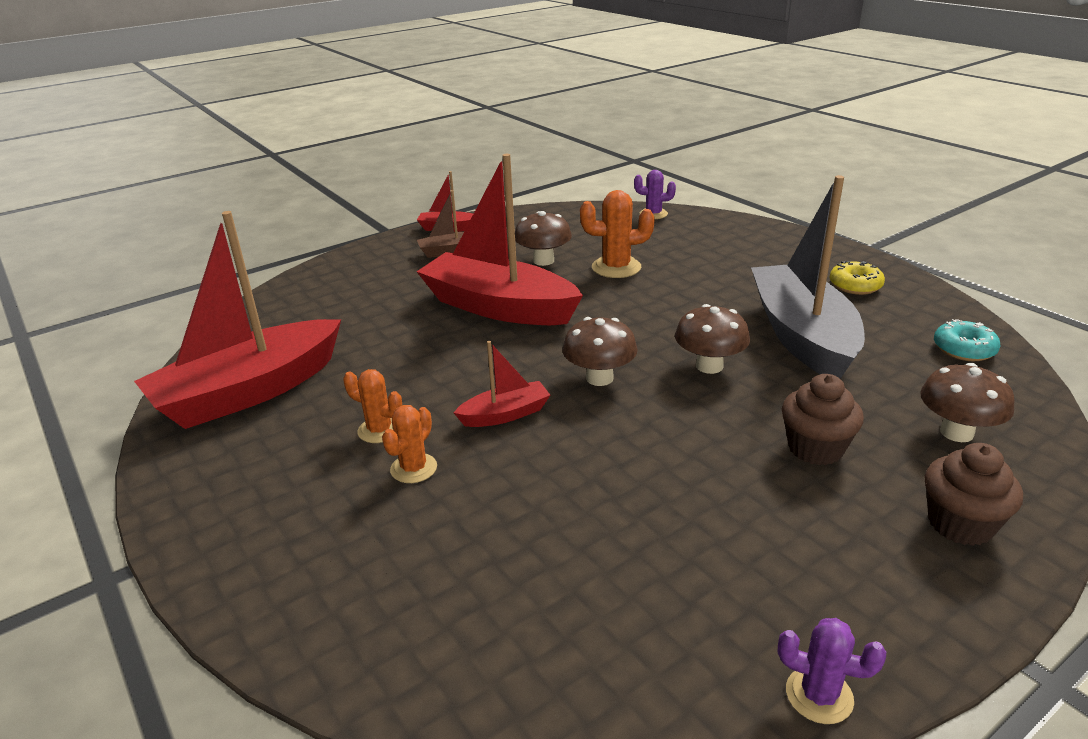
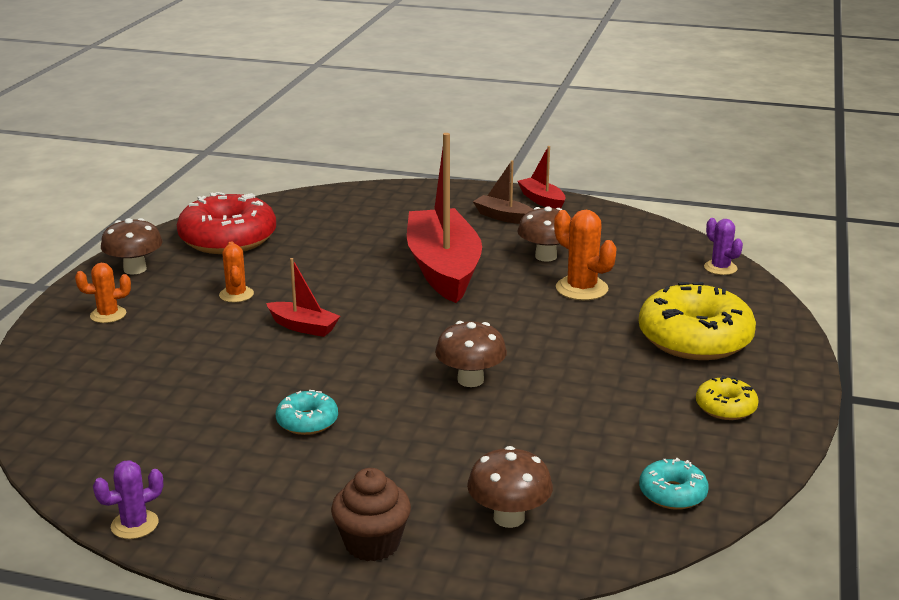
camera: 50 degrees right, 5 degrees down
(249, 392) = (228, 239): red boat -> red donut
(414, 468) = (210, 322): orange cactus -> orange cactus (108, 315)
(599, 378) = (393, 343): brown mushroom -> brown mushroom (135, 269)
(697, 480) = (307, 421): none -> turquoise donut
(745, 259) = (694, 339): none -> yellow donut
(802, 336) = (580, 406): grey boat -> none
(815, 448) = (404, 457): brown cupcake -> none
(819, 695) = (134, 525): purple cactus -> purple cactus turned 75 degrees clockwise

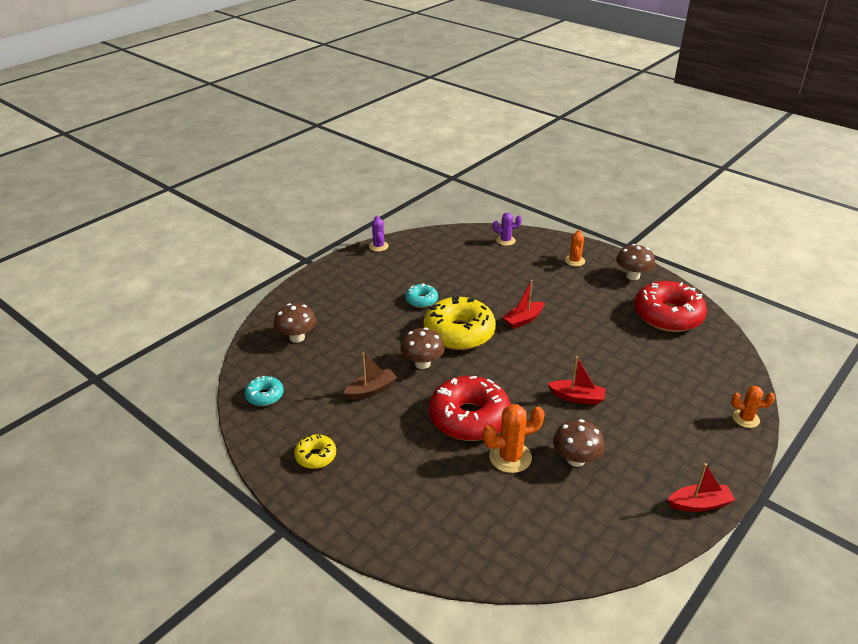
camera: 115 degrees right, 10 degrees up
(236, 294) = (579, 304): orange cactus -> orange cactus (745, 419)
(372, 543) = (315, 297): brown cupcake -> none
(443, 269) = (577, 397): red boat -> red boat, size x0.45
(503, 217) = (666, 463): brown boat -> brown boat (371, 390)
(545, 323) = (469, 418): none -> red donut
(694, 339) = (402, 484): yellow donut -> yellow donut (459, 333)
(720, 268) = (503, 564): purple cactus -> purple cactus (505, 240)

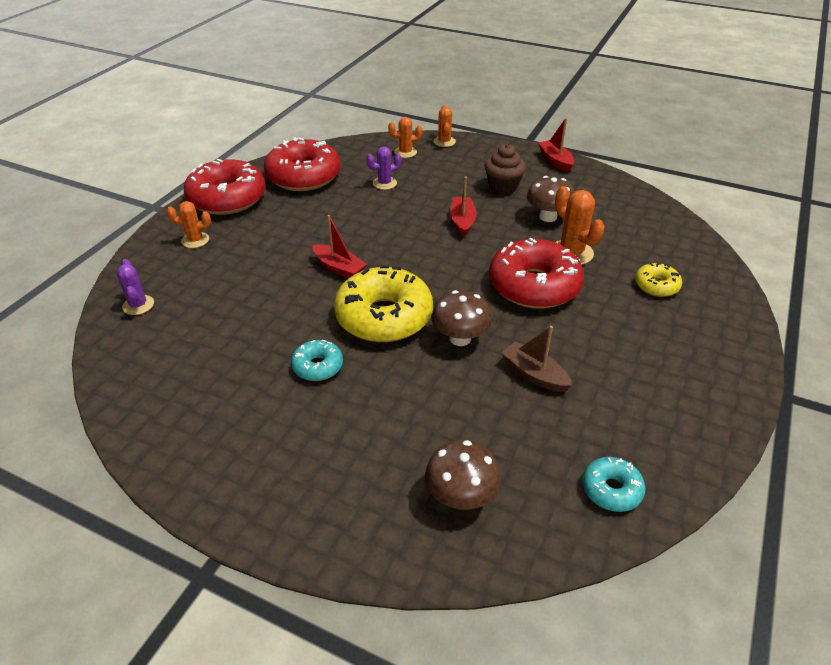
camera: 105 degrees left, 5 degrees up
(316, 456) = (675, 396): yellow donut -> yellow donut (656, 286)
(378, 246) = (153, 459): purple cactus -> purple cactus (384, 183)
(632, 276) = (227, 198): brown mushroom -> red donut
(639, 441) = (503, 187): none -> brown cupcake
(718, 385) = (405, 152): none -> orange cactus

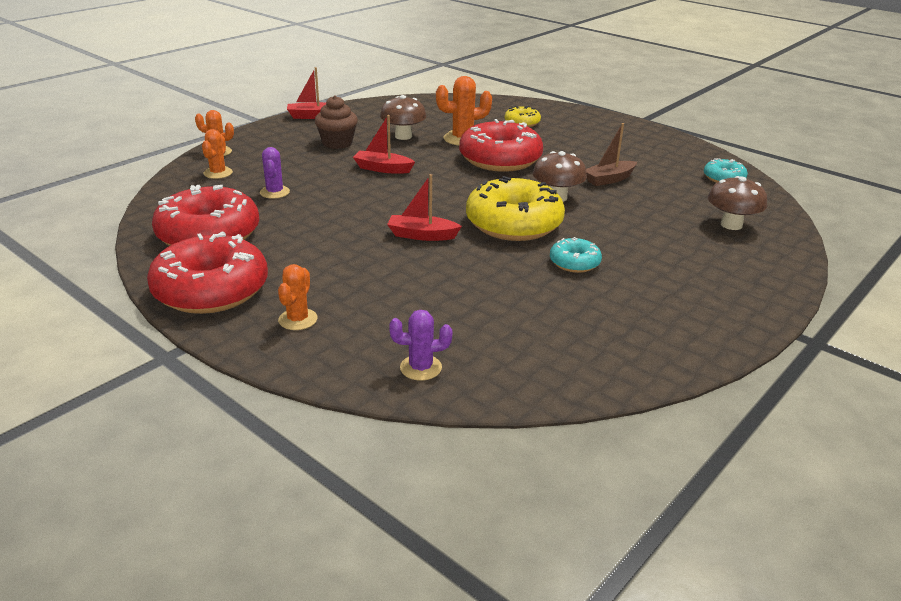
camera: 75 degrees left, 10 degrees down
(339, 268) = (422, 235): red boat -> red boat turned 135 degrees counterclockwise

